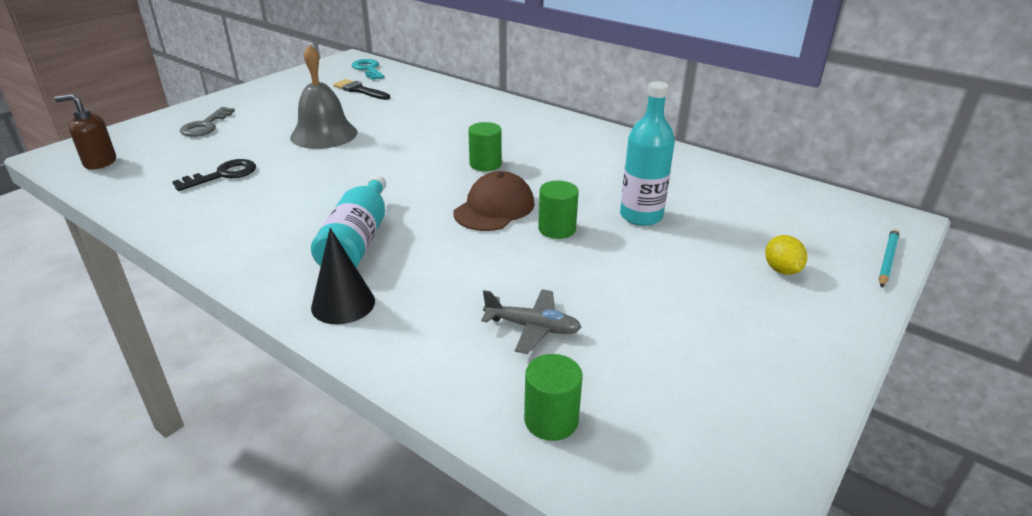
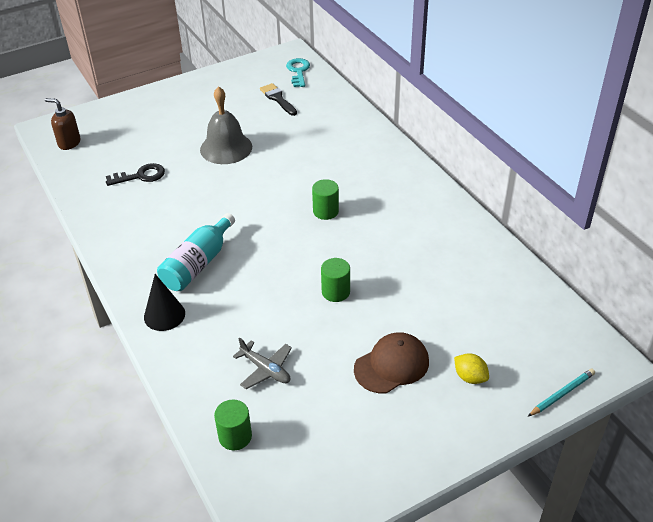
camera: 25 degrees right, 10 degrees up
(205, 126) = (148, 118): grey key -> none
(494, 208) = (304, 259): brown cap -> brown cap (391, 365)
(641, 216) = (406, 297): turquoise bottle -> none
(781, 270) = (470, 377): yellow lemon -> yellow lemon turned 60 degrees counterclockwise

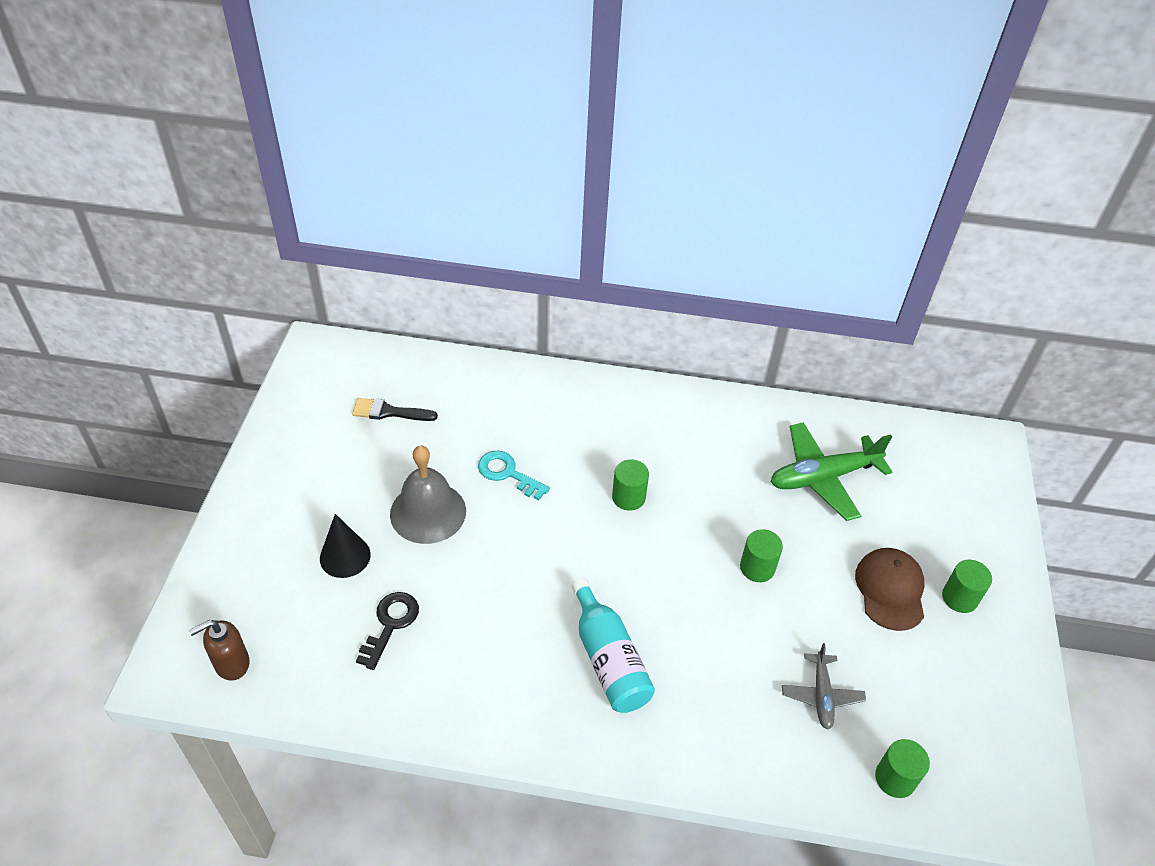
camera: 55 degrees left, 5 degrees up
(164, 315) = (666, 741): black cone -> black cone (345, 556)
(265, 369) = (821, 695): grey plane -> grey plane turned 105 degrees clockwise
(298, 71) = (358, 363): turquoise key -> turquoise key (507, 473)
(428, 406) = (959, 598): none -> green cylinder
(452, 286) = (823, 477): none -> green plane
(470, 377) = (945, 544): yellow lemon -> none
(562, 394) = (1006, 498): turquoise pencil -> none

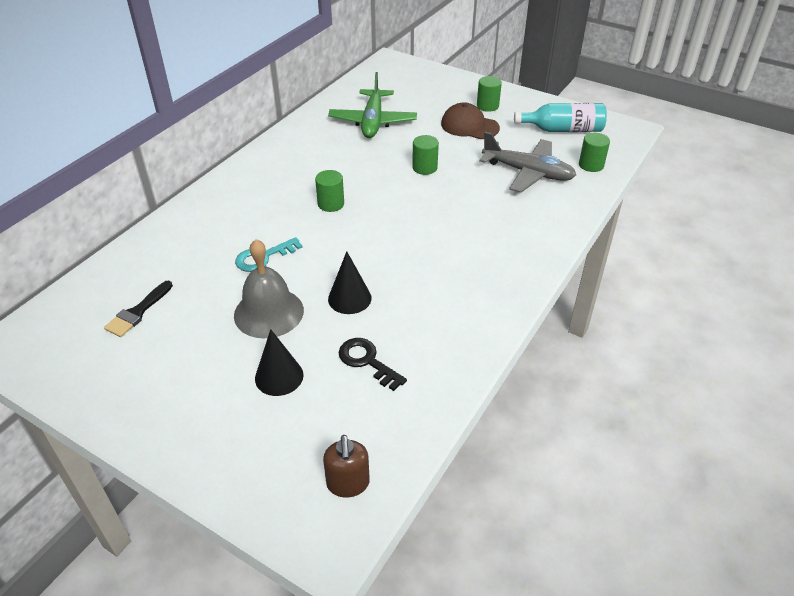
camera: 65 degrees left, 5 degrees down
(477, 574) = (349, 298): none -> black cone
(609, 660) = (460, 251): turquoise bottle -> turquoise bottle (563, 129)
(821, 695) = (528, 173): grey plane -> grey plane, size x1.76

